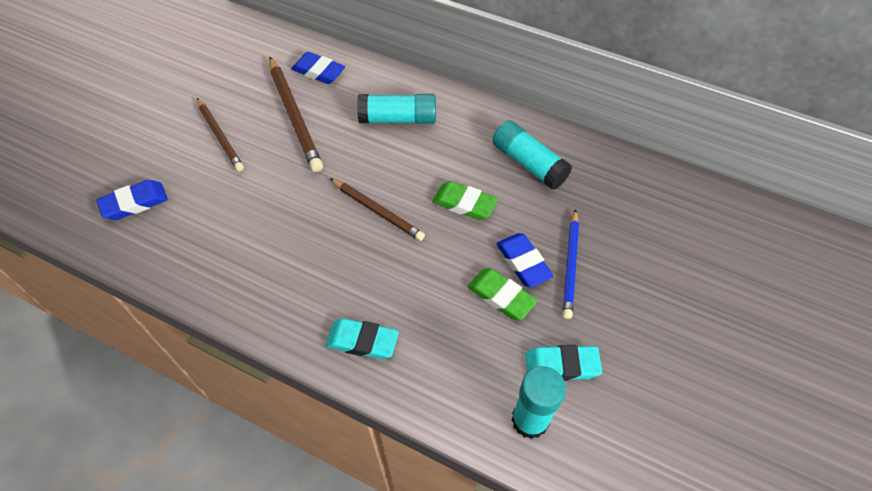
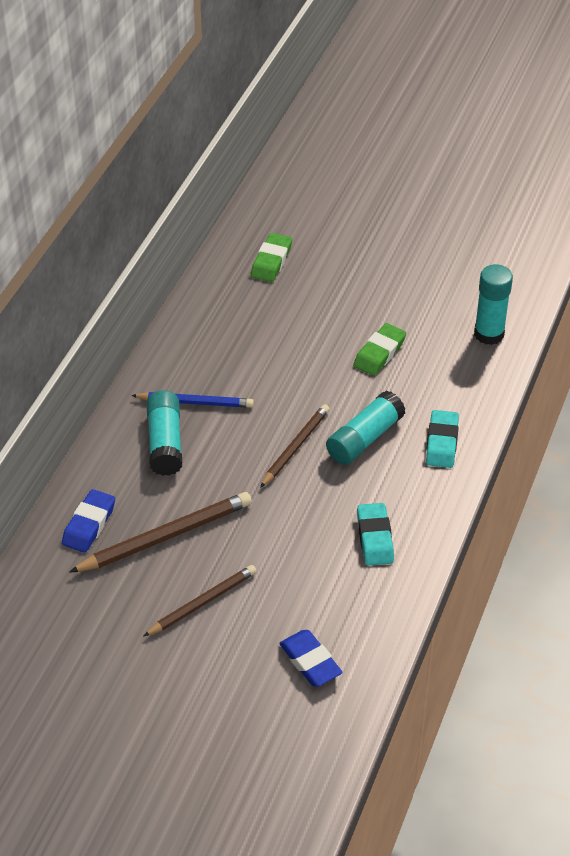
camera: 95 degrees left, 10 degrees down
(464, 204) = (278, 382): green eraser -> green eraser (271, 261)
(523, 262) = (341, 339): blue eraser -> none
(529, 163) = (222, 336): turquoise glue stick -> turquoise glue stick (365, 438)
(561, 365) = (438, 315): turquoise eraser -> turquoise eraser (375, 538)
(570, 265) = (339, 309): blue pencil -> blue pencil (195, 402)

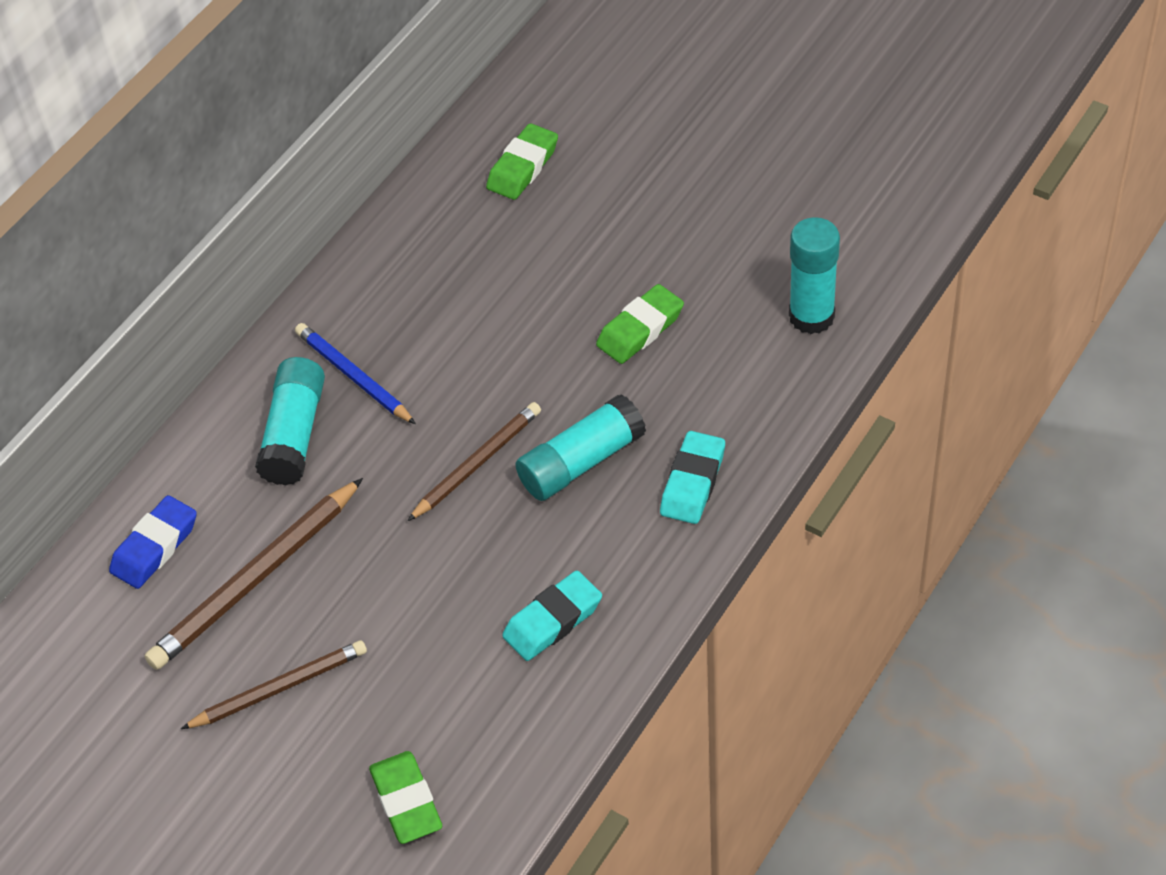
camera: 15 degrees right, 5 degrees up
(165, 536) = (256, 579): brown pencil -> brown pencil turned 150 degrees clockwise
(195, 402) = (353, 376): blue pencil -> blue pencil turned 150 degrees counterclockwise
(310, 662) = (406, 801): blue eraser -> green eraser
(375, 538) = (553, 621): turquoise eraser -> turquoise eraser turned 45 degrees clockwise

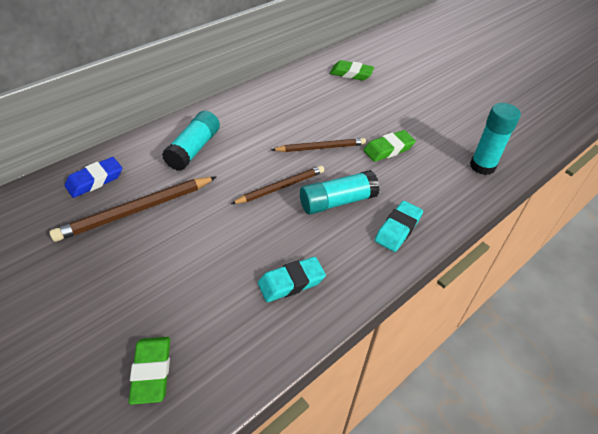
camera: 10 degrees right, 5 degrees down
(279, 688) = (115, 273): brown pencil -> brown pencil (321, 148)
(353, 376) = (235, 133): blue pencil -> none
(523, 167) = (351, 74): green eraser -> green eraser turned 60 degrees clockwise

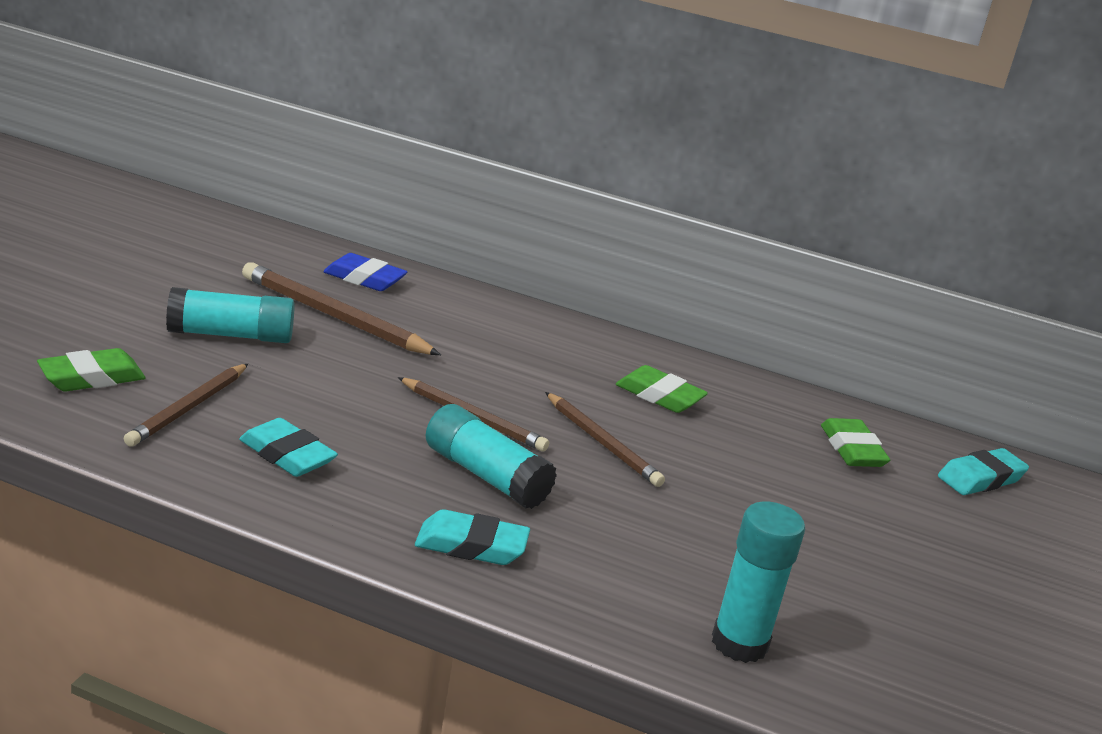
camera: 60 degrees right, 20 degrees down
(194, 149) = (488, 334): turquoise glue stick -> turquoise glue stick (230, 335)
(217, 320) = (188, 408): none -> brown pencil
(382, 51) = (980, 479): none -> turquoise eraser
(388, 149) = (671, 516): green eraser -> green eraser (659, 396)

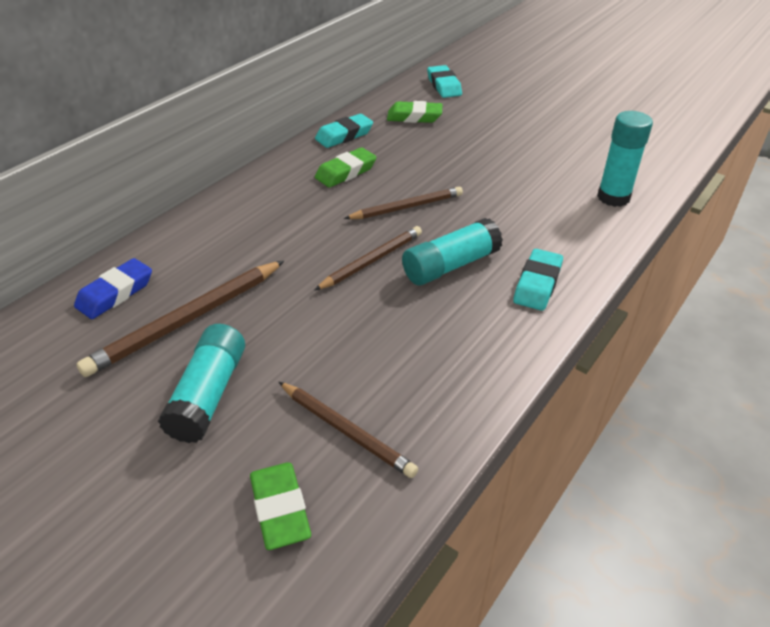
camera: 70 degrees left, 15 degrees up
(287, 455) = (426, 369): turquoise eraser -> turquoise eraser (344, 135)

